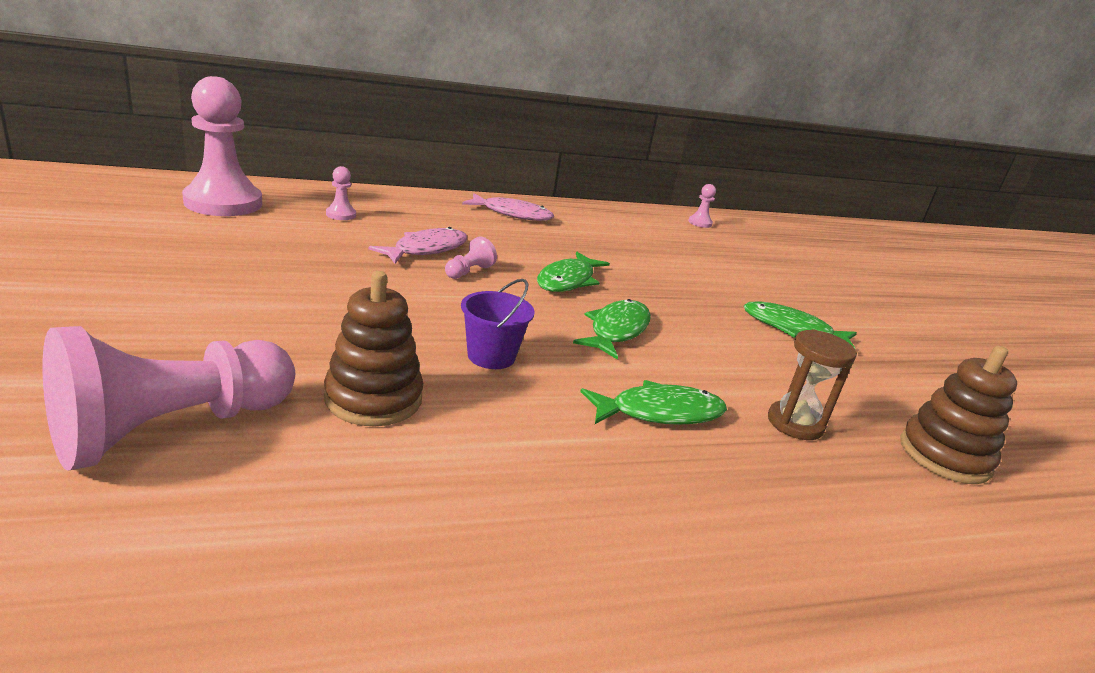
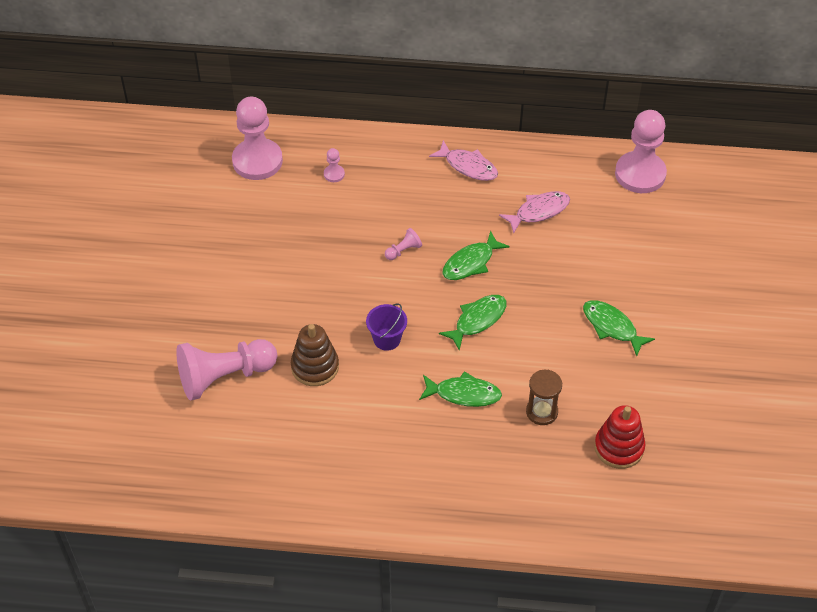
camera: 25 degrees right, 25 degrees up
(426, 249) = (382, 222): pink fish -> pink fish (539, 211)
(700, 223) = (640, 174): pink pawn -> pink pawn, size x2.40
(944, 456) = (619, 447): brown stacking toy -> red stacking toy

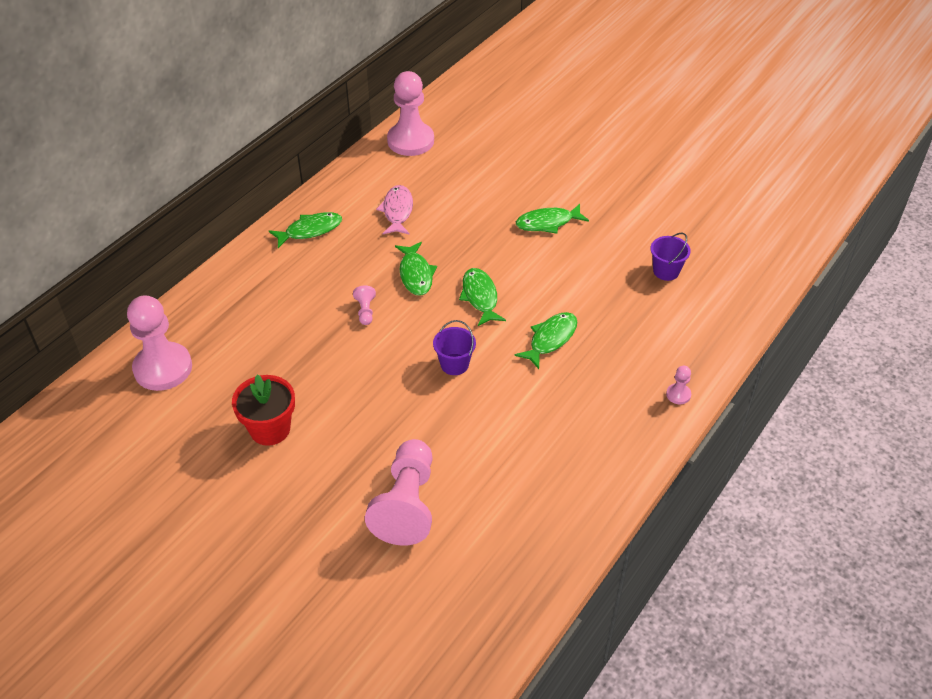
camera: 60 degrees left, 5 degrees down
(242, 256) = (270, 429): none -> red flower pot
(315, 367) = (447, 428): brown stacking toy -> none
(334, 174) = (234, 320): pink pawn -> pink pawn (678, 394)
(468, 166) = (310, 230): pink fish -> green fish
(541, 412) = (602, 300): brown hourglass -> none
(619, 447) = (666, 271): red stacking toy -> purple bucket

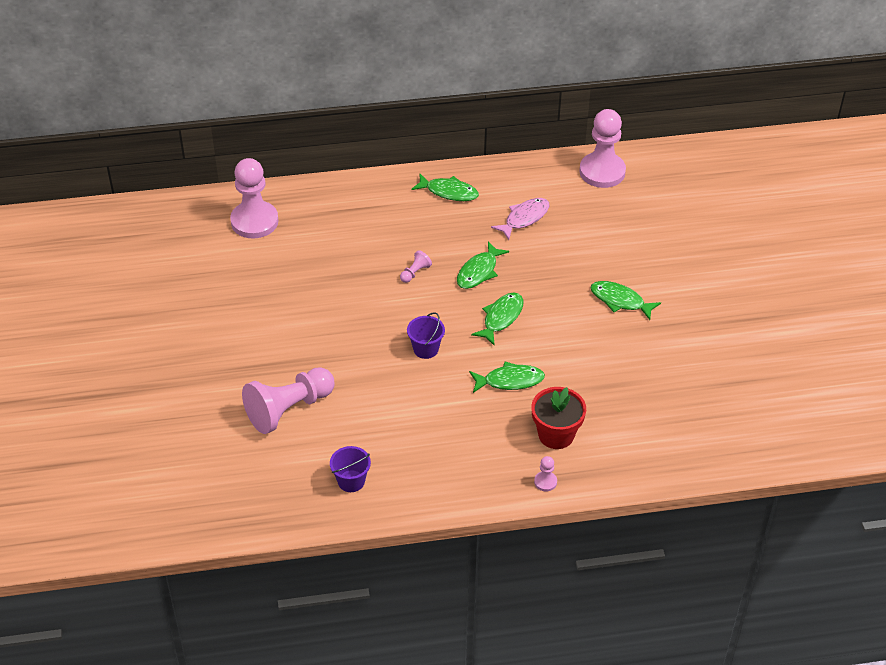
camera: 45 degrees right, 0 degrees up
(270, 429) = (268, 304): red flower pot -> red flower pot (556, 435)
(666, 271) = (659, 397): purple bucket -> purple bucket (351, 481)

